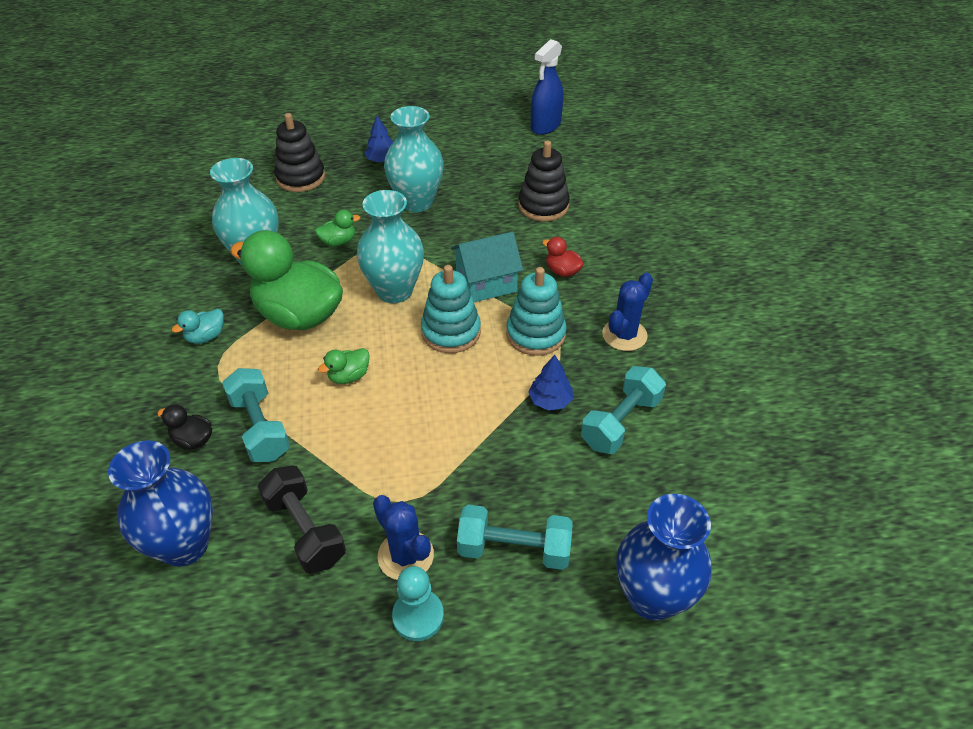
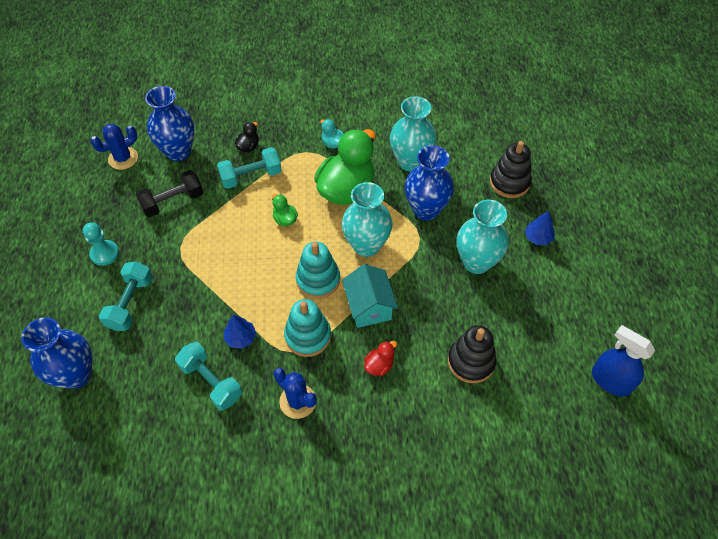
camera: 95 degrees right, 10 degrees up
(338, 242) = (426, 209): green duck -> blue vase
(405, 555) = (143, 248): blue cactus -> blue cactus (123, 158)

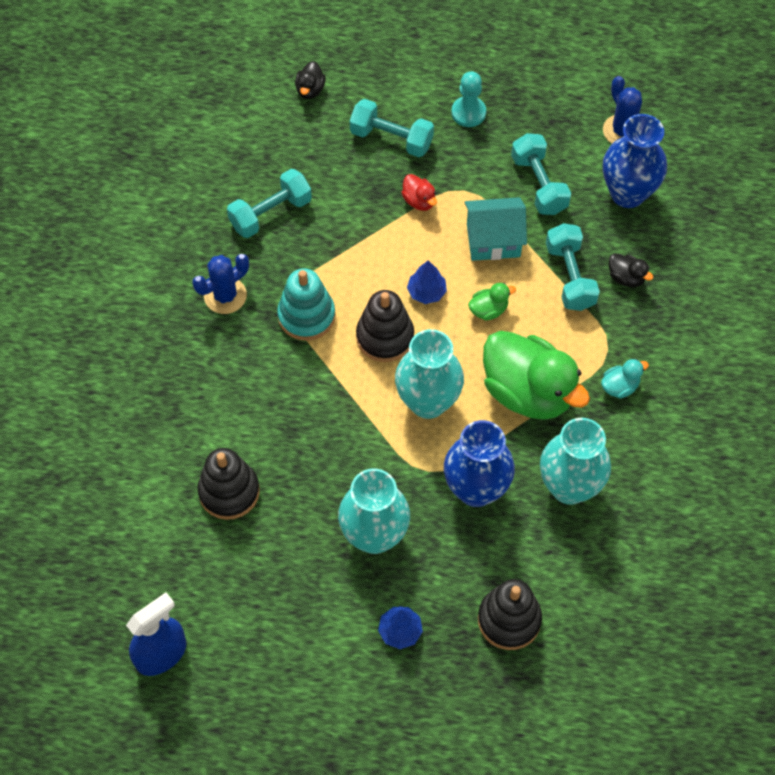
camera: 100 degrees right, 5 degrees up
(76, 374) = (310, 90): blue vase -> black duck
(173, 202) = (539, 184): black dumbbell -> turquoise dumbbell
(240, 338) = (320, 246): blue tree -> blue tree (426, 292)
(318, 279) = (385, 337): turquoise stacking toy -> black stacking toy
(369, 307) = (332, 389): turquoise house -> turquoise house (493, 240)
(379, 365) = (249, 387): red duck -> red duck (419, 201)

